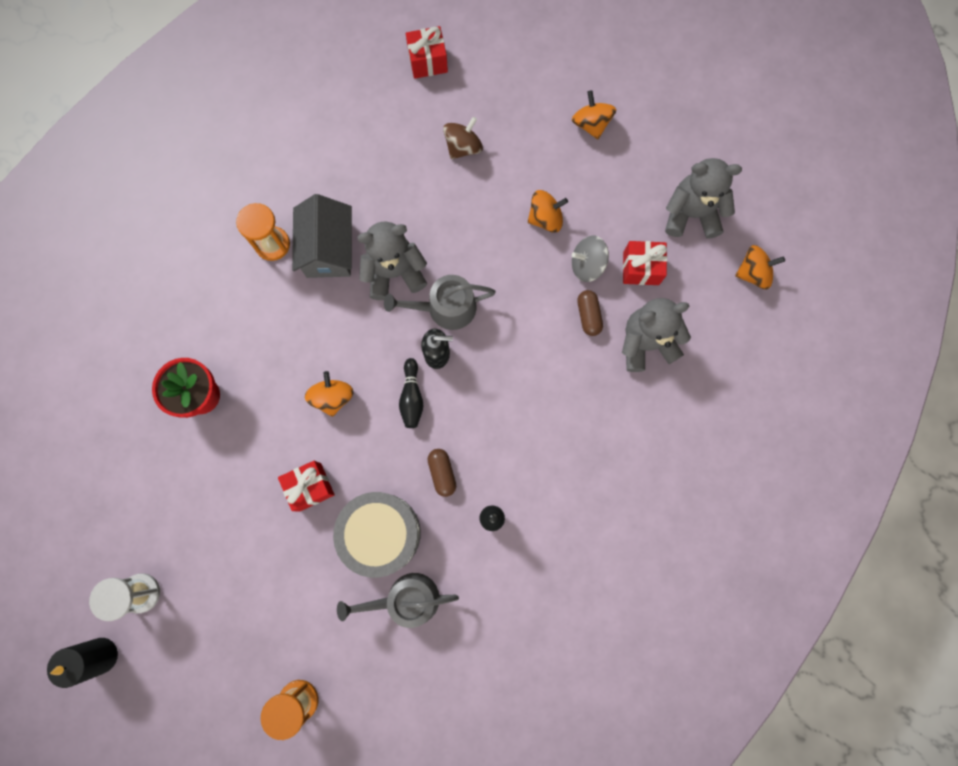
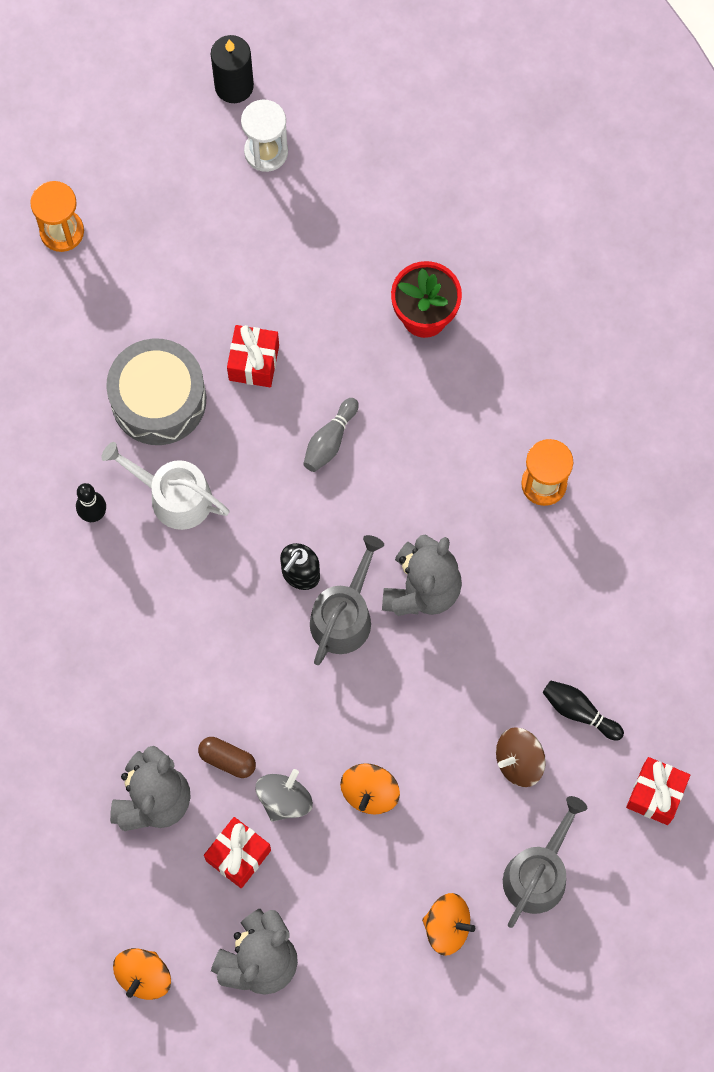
camera: 125 degrees right, 5 degrees down
(328, 250) = (496, 537): grey house -> none
(332, 397) = (330, 440): orange spinning top -> grey bowling pin
(406, 599) = (78, 383): grey watering can -> grey watering can (538, 873)
(412, 397) = (273, 518): black bowling pin -> black bowling pin (579, 712)
(442, 473) = (173, 496): brown capsule -> white watering can
(463, 147) = (519, 761): brown spinning top -> brown spinning top turned 75 degrees clockwise

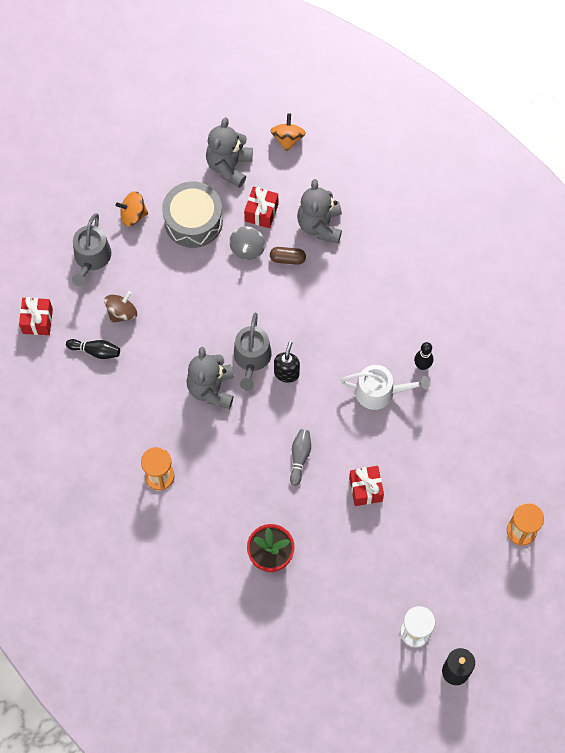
camera: 160 degrees right, 5 degrees down
(158, 399) = (414, 446): grey drum -> grey drum (193, 221)
(370, 792) = (201, 268): orange spinning top -> none

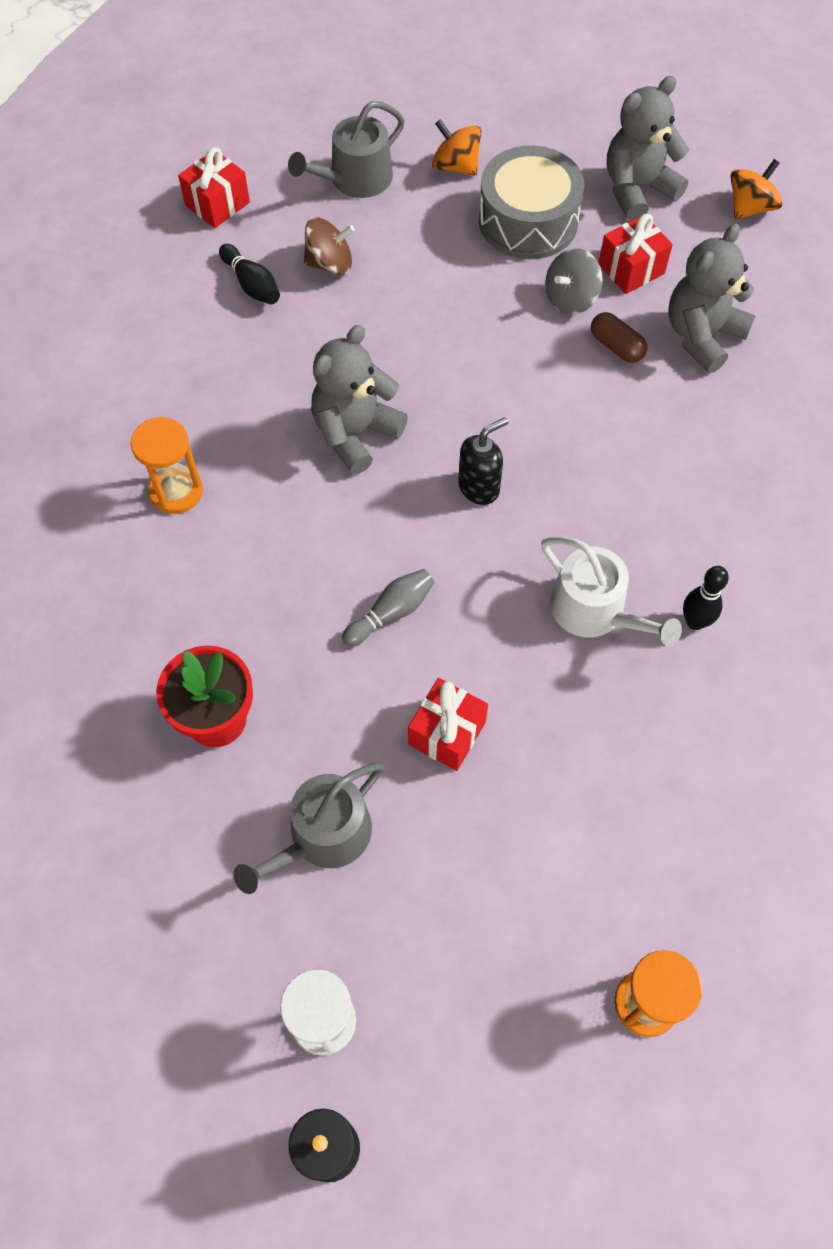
camera: 40 degrees right, 5 degrees down
(252, 358) = (448, 434): grey watering can -> grey watering can (322, 837)

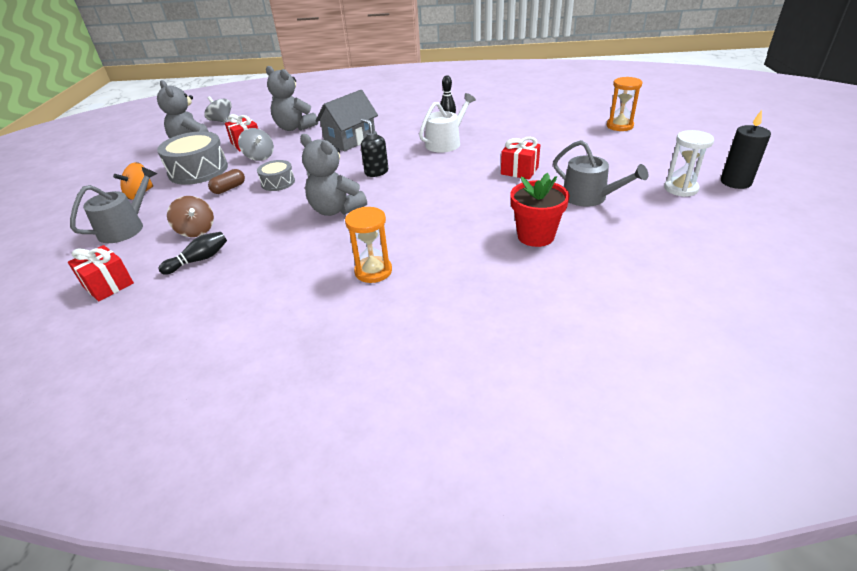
camera: 90 degrees left, 25 degrees down
(330, 263) = (196, 230): brown spinning top -> brown spinning top turned 150 degrees clockwise
(355, 179) = (126, 227): grey watering can -> grey watering can turned 105 degrees counterclockwise
(391, 613) = (455, 189): grey bowling pin -> none
(463, 341) = (278, 182): none -> grey drum
(616, 346) = (294, 145): brown capsule -> brown capsule (229, 188)
(628, 437) = (350, 140): none -> grey house
(750, 207) = (221, 121): orange spinning top -> grey spinning top

